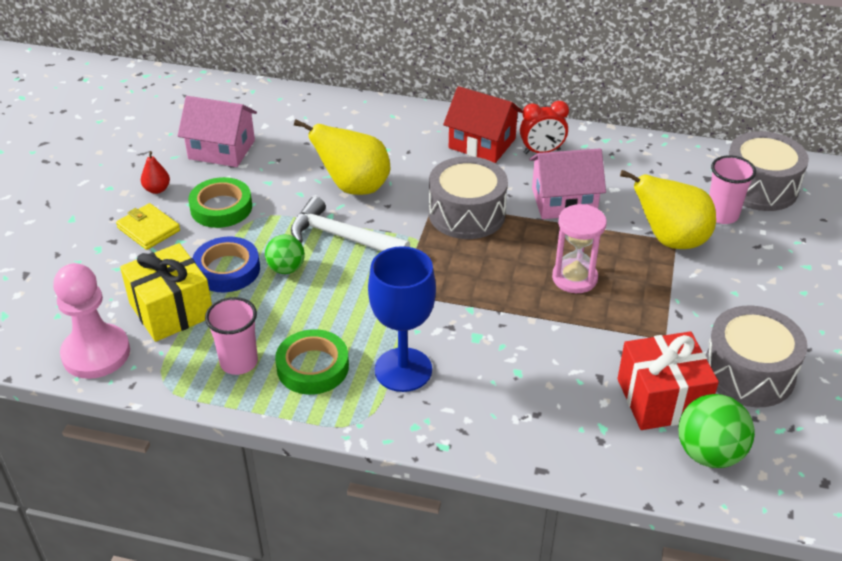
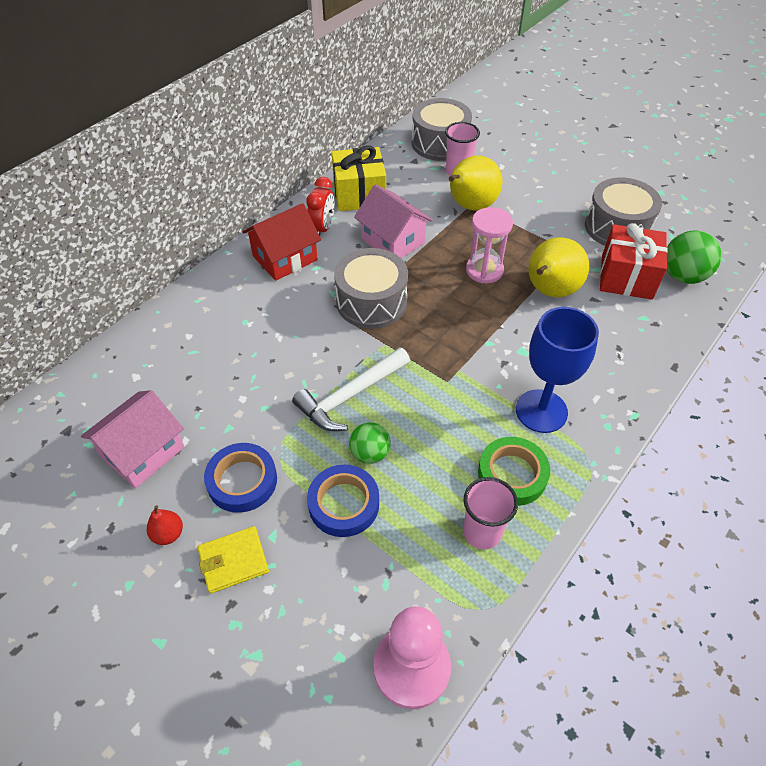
camera: 65 degrees left, 10 degrees up
(171, 310) = (379, 572): yellow gift -> yellow gift (359, 194)
(221, 207) = (242, 481): green tape -> blue tape
(354, 187) = (284, 363): yellow pear -> yellow pear (549, 291)
(564, 201) = (393, 241): pink house -> pink house turned 60 degrees counterclockwise

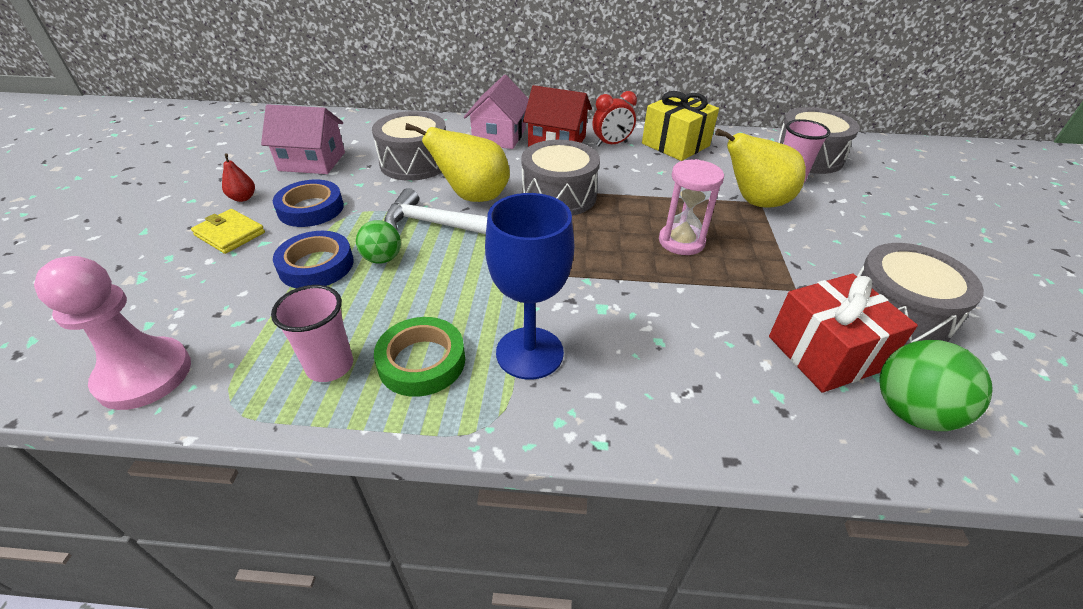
camera: 55 degrees right, 10 degrees down
(227, 371) = (414, 163): none -> grey drum
(393, 241) = (645, 179): pink house -> pink house (499, 136)
(549, 291) = (713, 296): yellow pear -> yellow pear (473, 197)

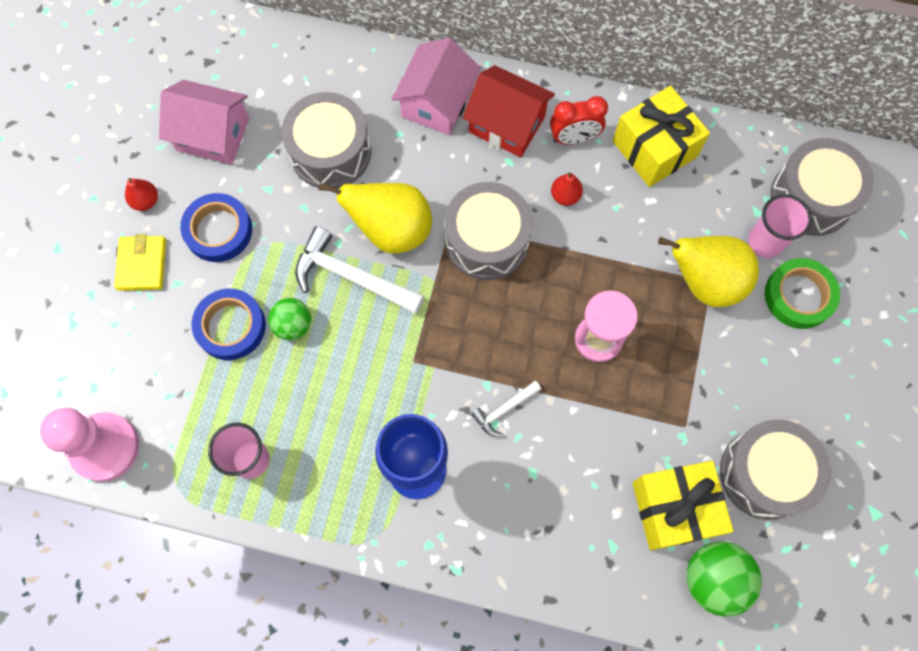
camera: 10 degrees right, 30 degrees up
(230, 234) = (142, 264): yellow wallet -> yellow wallet turned 45 degrees clockwise
(422, 361) = (326, 466): green tape -> green tape (799, 296)
(610, 296) = (504, 410): none -> white hammer
(616, 169) = (565, 196): none -> red pear
(825, 353) = (674, 508): red gift -> yellow gift

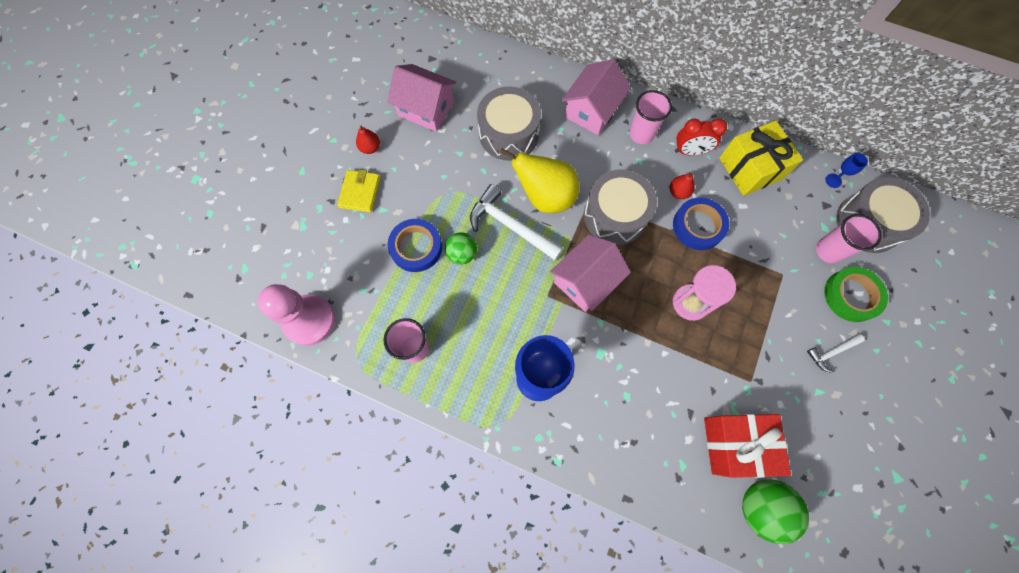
camera: 10 degrees right, 0 degrees up
(218, 230) = (419, 177): blue tape -> blue tape (698, 226)
(460, 333) = (585, 281): none -> pink house
(504, 410) = (611, 344): white hammer -> white hammer (831, 352)
(507, 124) = (641, 134): red house -> pink cup
(674, 508) = (735, 444): yellow gift -> red gift
(705, 281) = (778, 273): yellow pear -> none
(762, 148) = (833, 180): none -> blue goblet
(765, 473) = (810, 429): grey drum -> none

